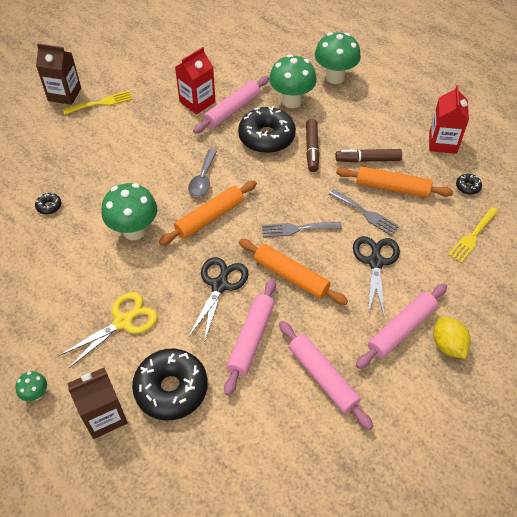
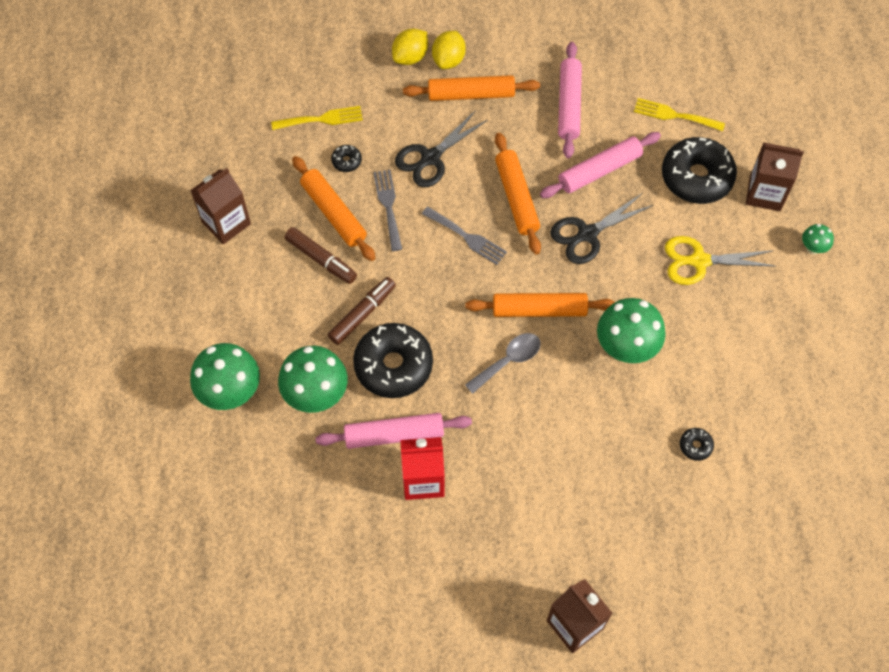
camera: 140 degrees left, 10 degrees up
(101, 103) = (539, 570): yellow fork -> yellow fork (674, 115)
(401, 329) = (471, 94): pink rolling pin -> orange rolling pin
(442, 143) = (226, 223): red carton -> brown carton
(467, 187) = (265, 163): black donut -> black donut (346, 161)
(475, 326) = (410, 57): none -> yellow lemon

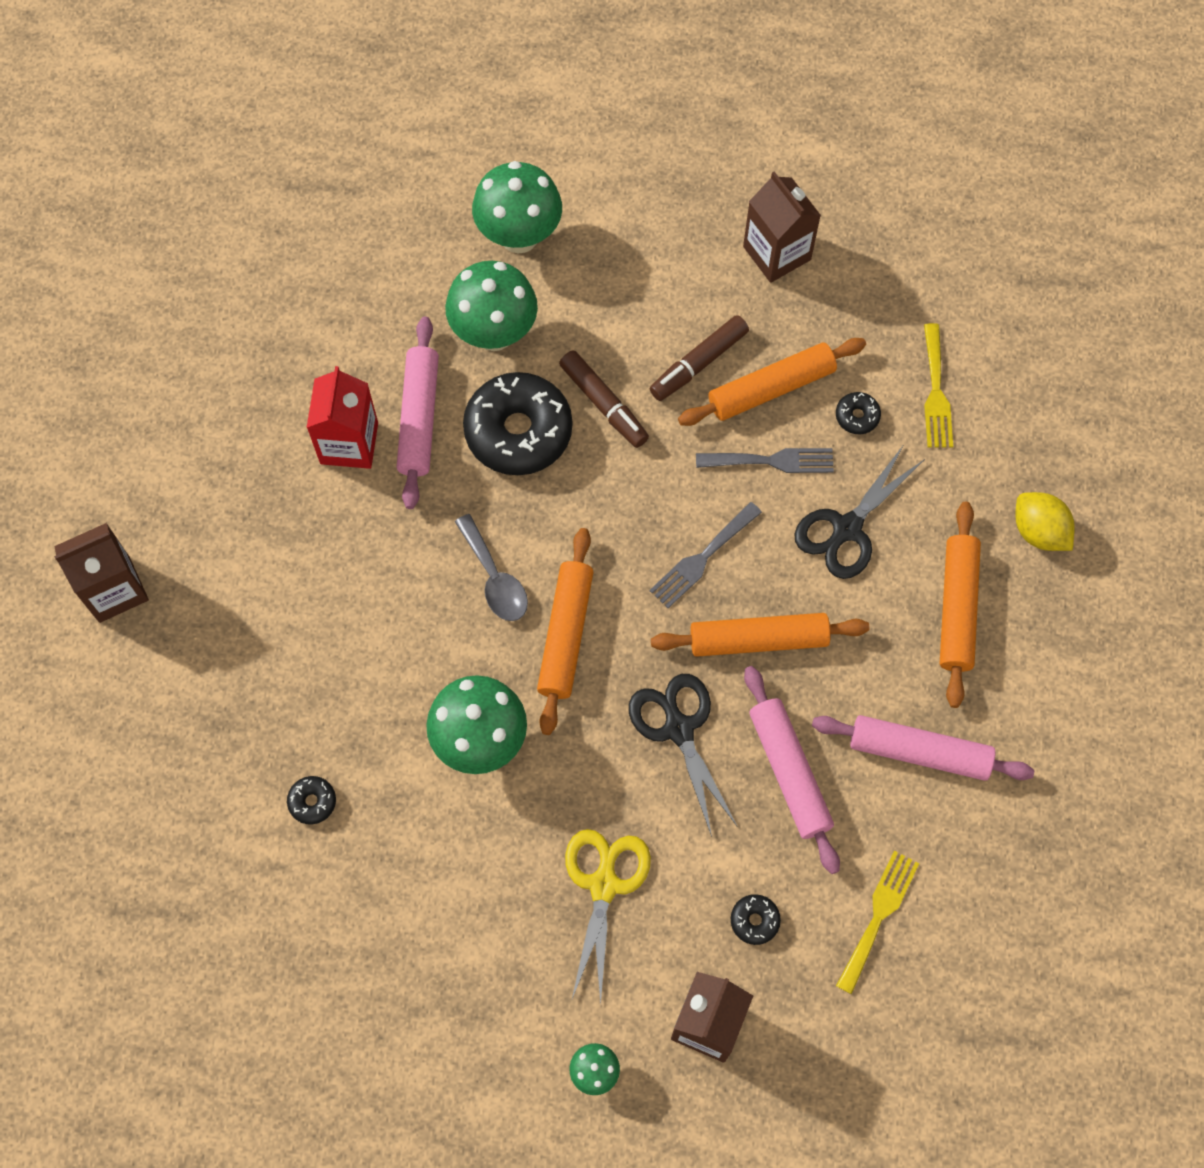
camera: 100 degrees right, 5 degrees up
(430, 158) = (846, 530): black scissors -> black scissors turned 105 degrees counterclockwise
(448, 60) = (1027, 586): yellow lemon -> none
(696, 177) = (754, 920): black donut -> black donut, size x0.42

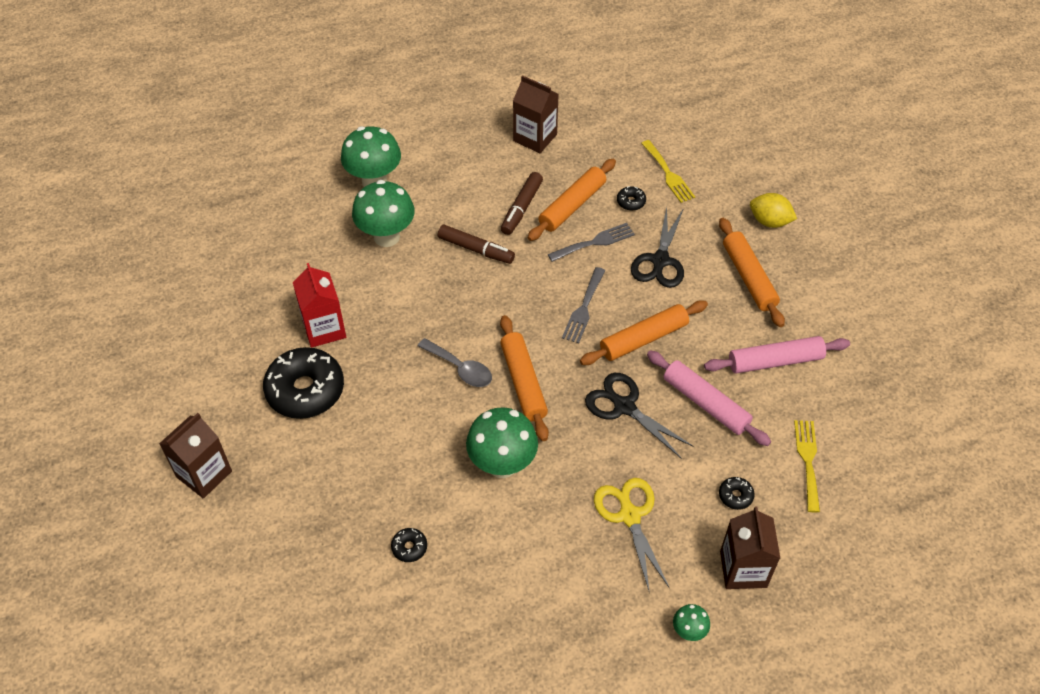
camera: 25 degrees left, 15 degrees down
(419, 418) = (363, 298): pink rolling pin -> none
(518, 431) = (431, 283): black donut -> black donut (305, 390)

